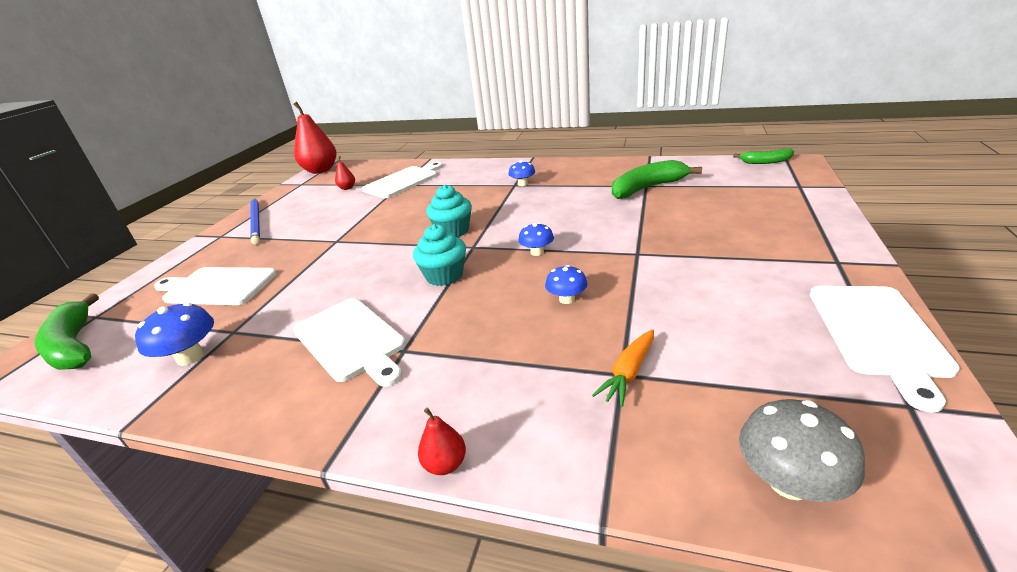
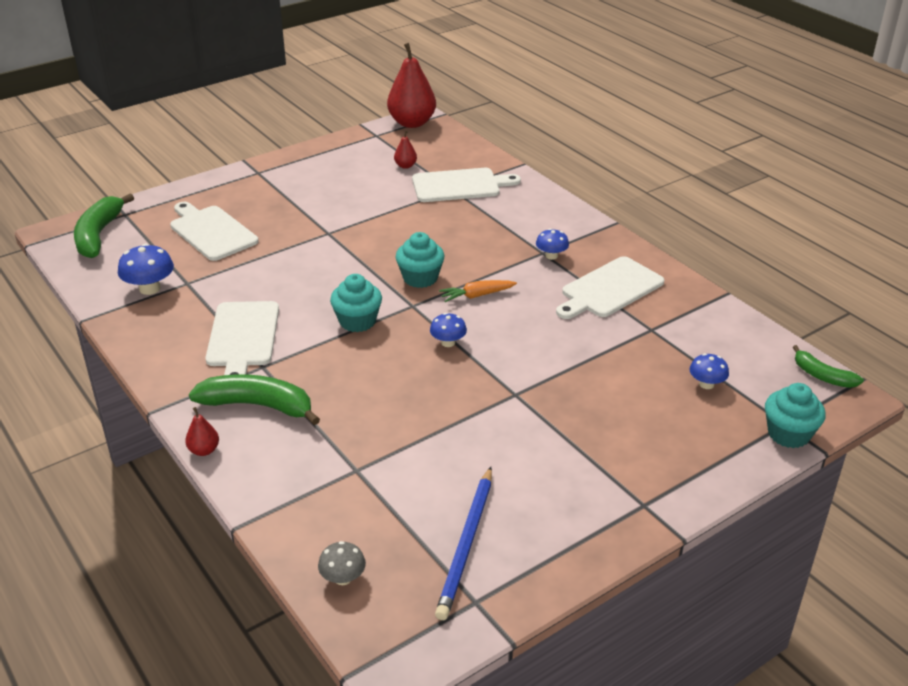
camera: 35 degrees right, 5 degrees up
(256, 222) = (296, 170): blue pencil -> blue pencil (466, 544)
(567, 299) = (405, 397): blue mushroom -> blue mushroom (706, 384)
(629, 373) = (361, 472): orange carrot -> orange carrot (477, 295)
(647, 188) = (646, 333): green banana -> green banana (258, 406)
(789, 482) = (343, 578): grey mushroom -> grey mushroom, size x0.64
(812, 189) = (788, 434): none -> turquoise cupcake
(878, 333) = (551, 561): white cutting board -> white cutting board (609, 289)

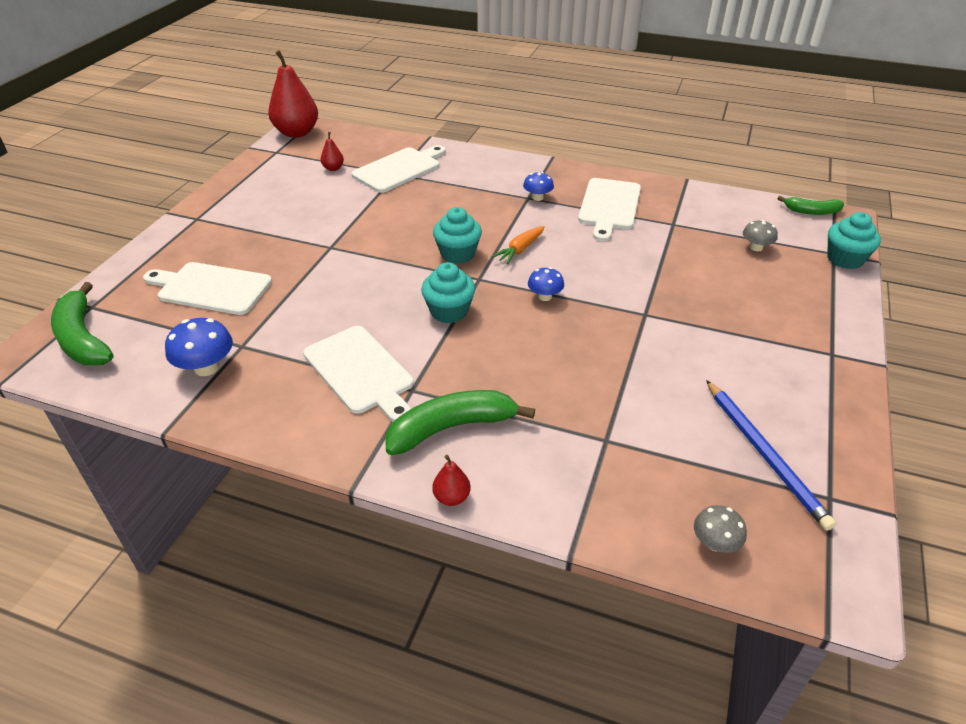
camera: 35 degrees left, 5 degrees up
(706, 384) = (756, 247): blue mushroom -> grey mushroom

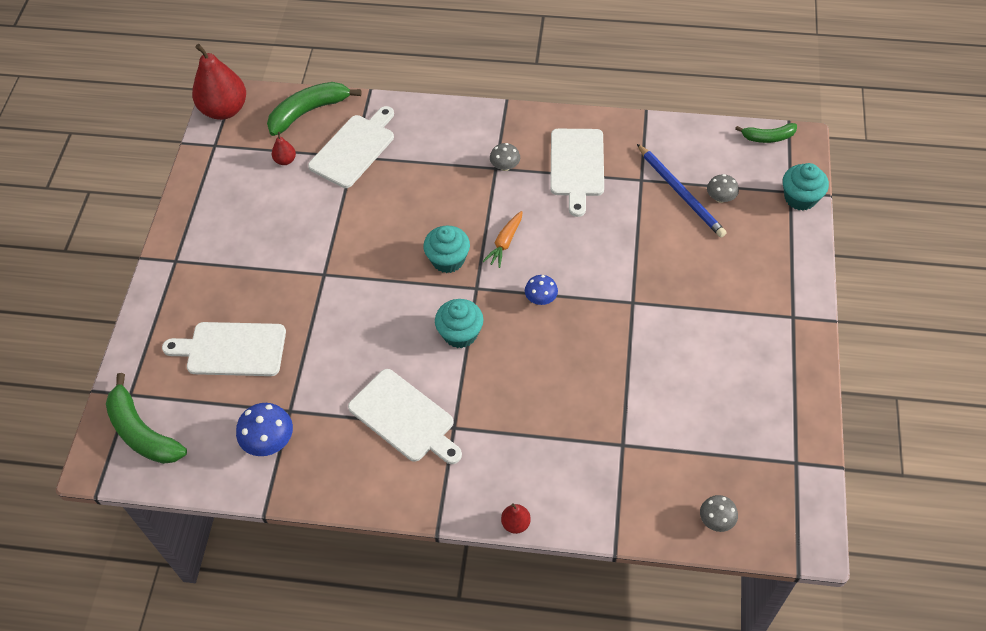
camera: 10 degrees left, 15 degrees up
(451, 428) = (497, 459): green banana -> green banana (308, 112)
(537, 197) = (505, 166): blue mushroom -> grey mushroom
(764, 454) = (745, 432): blue pencil -> blue pencil (680, 193)

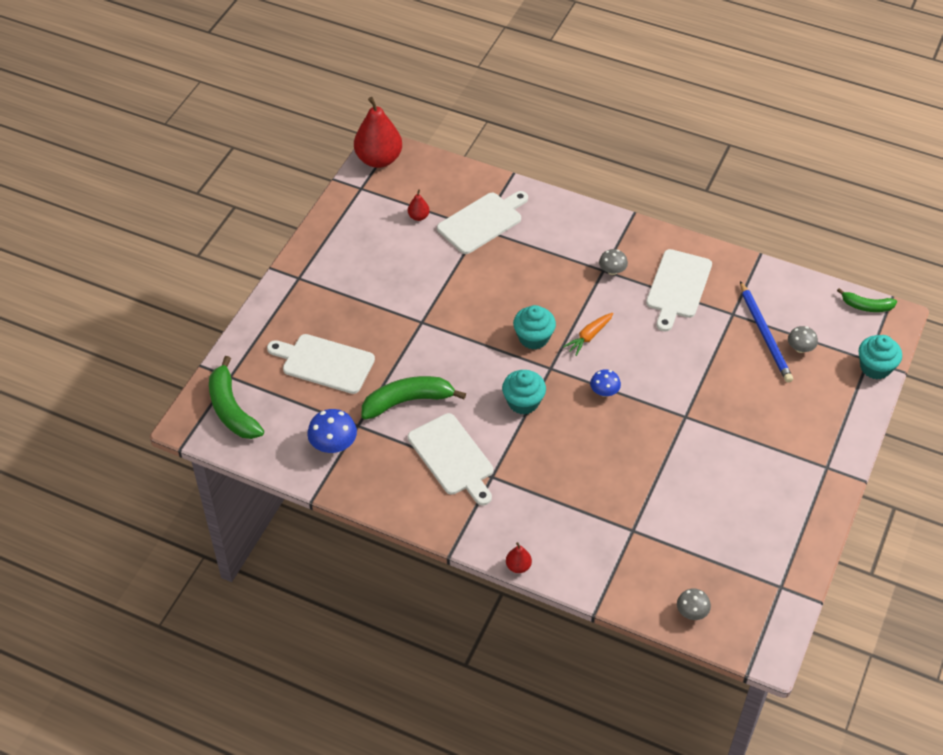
camera: 15 degrees right, 5 degrees down
(308, 112) = (452, 179): green banana -> green banana (407, 401)

